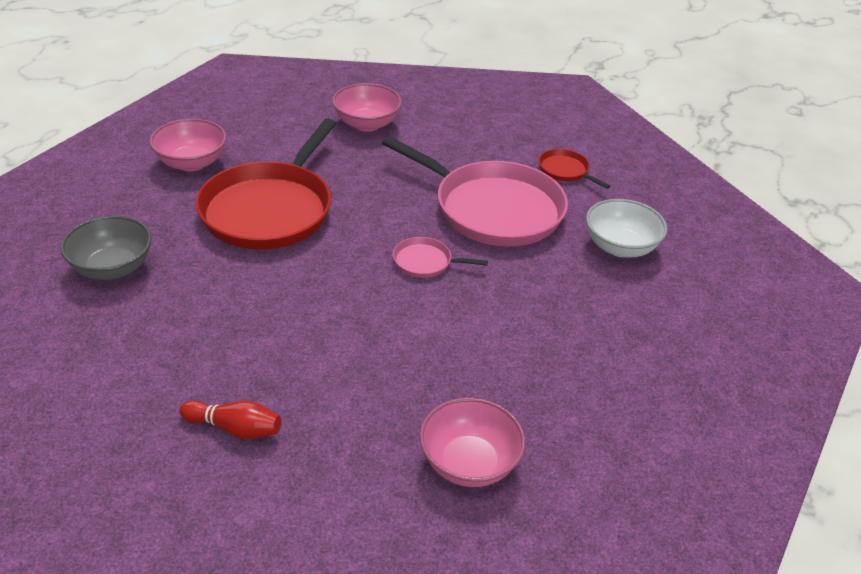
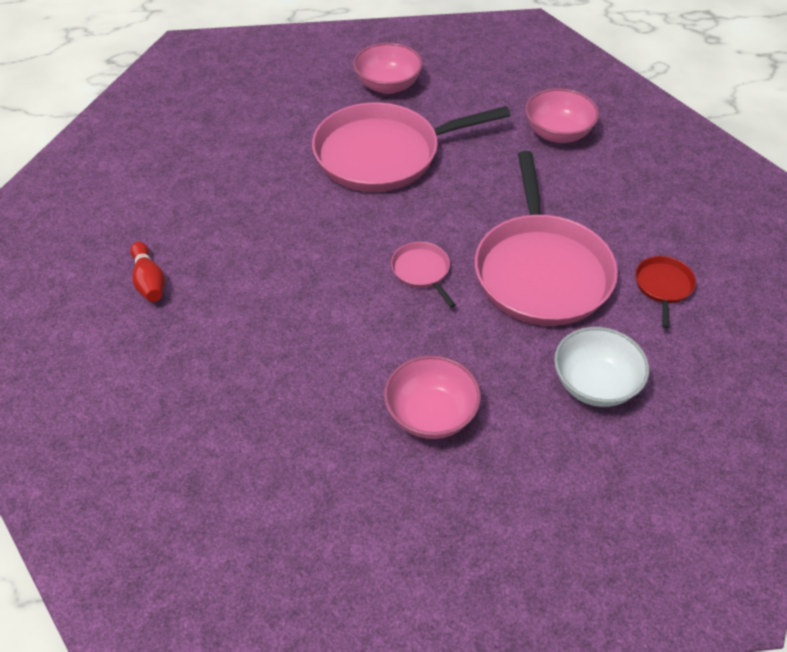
camera: 55 degrees right, 10 degrees up
(112, 268) = (239, 128): grey bowl -> none
(270, 209) = (383, 154): red pan -> pink pan
(469, 463) = (224, 424): pink bowl -> pink bowl (431, 414)

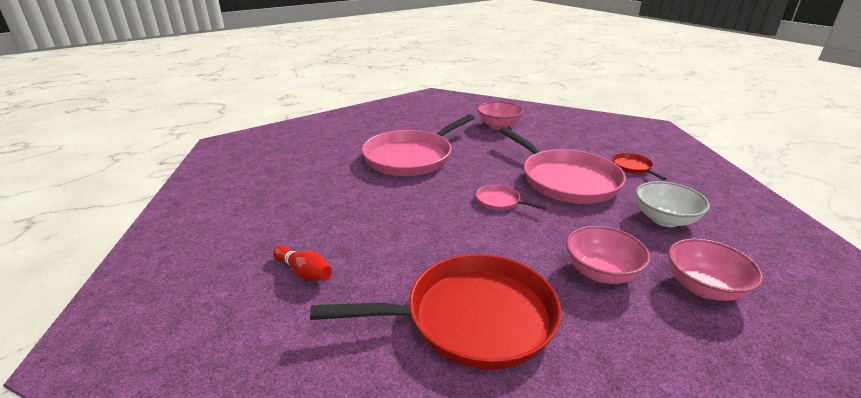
camera: 30 degrees left, 20 degrees down
(254, 401) = (472, 318): none -> red pan
(388, 85) = (380, 130): pink bowl -> pink bowl (704, 288)

